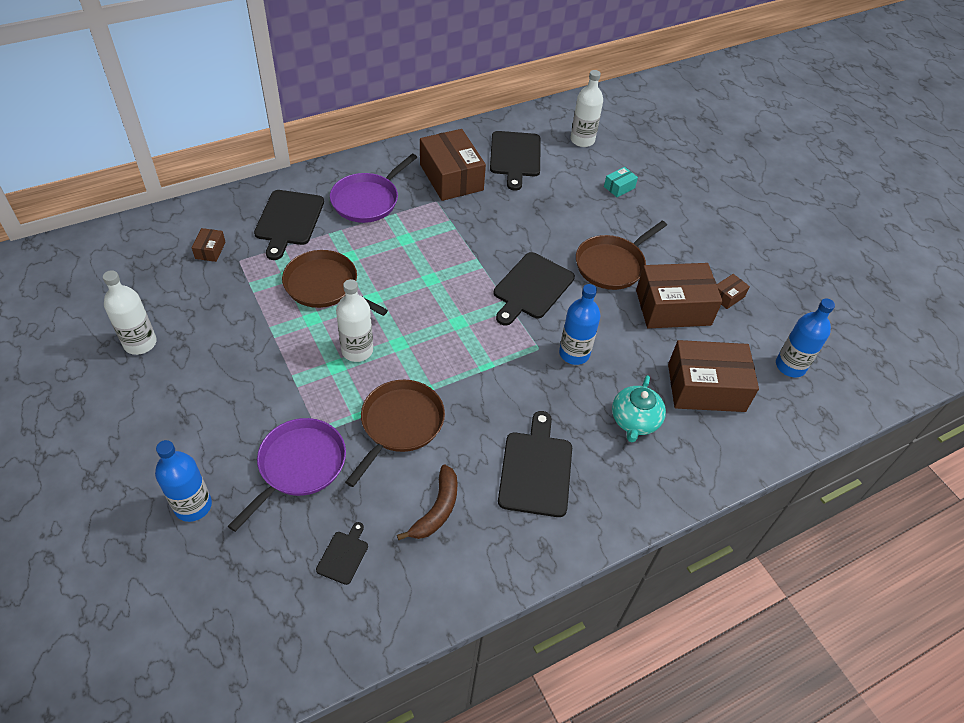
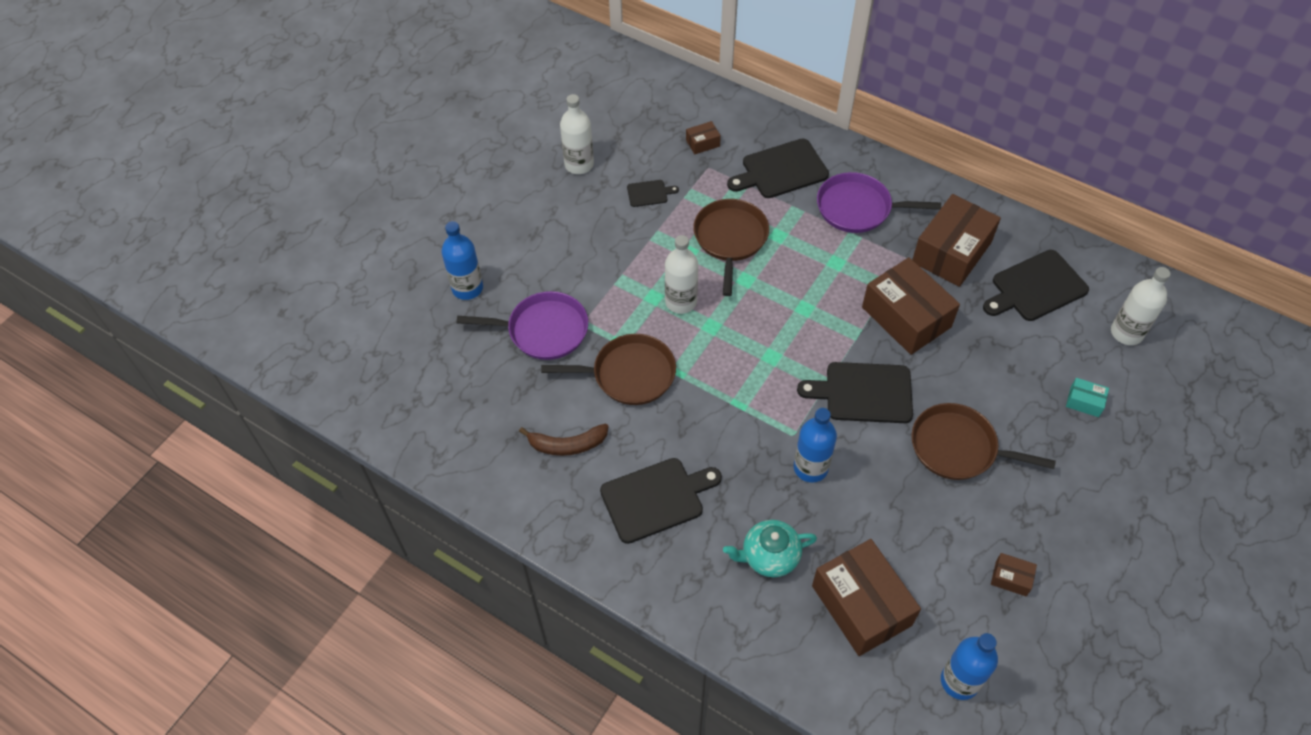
camera: 65 degrees right, 5 degrees up
(343, 555) = (487, 404): black cutting board -> black cutting board (649, 193)
(673, 307) = (947, 530): brown box -> brown box (906, 317)

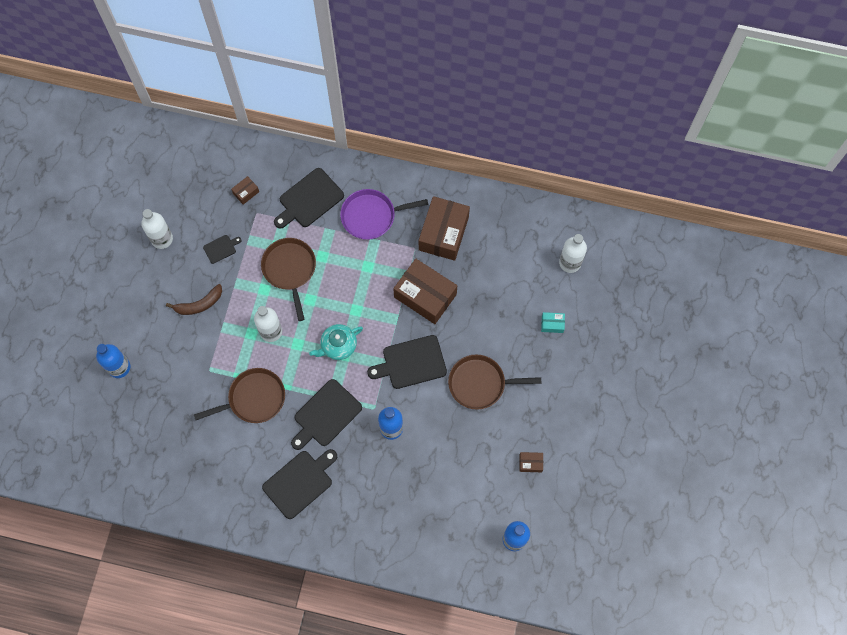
camera: 20 degrees left, 15 degrees up
(543, 330) = (184, 383): purple pan -> none
(567, 445) = (230, 463): brown banana -> brown banana (199, 304)
(769, 556) = (382, 497): turquoise teapot -> turquoise teapot (338, 346)
(861, 605) = (446, 511): brown box -> none
(1036, 287) = (505, 245): black cutting board -> black cutting board (326, 415)

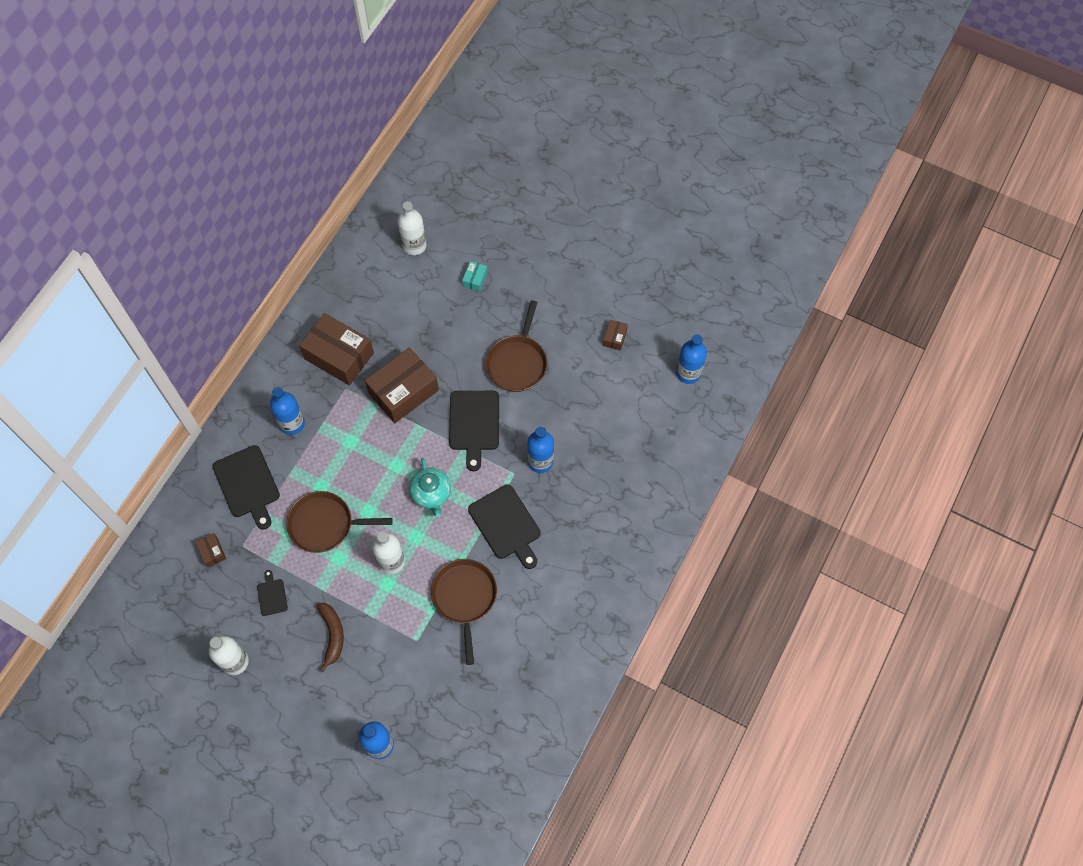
camera: 75 degrees left, 5 degrees down
(300, 482) = (573, 569): black cutting board -> none
(371, 216) = (292, 423): purple pan -> blue bottle

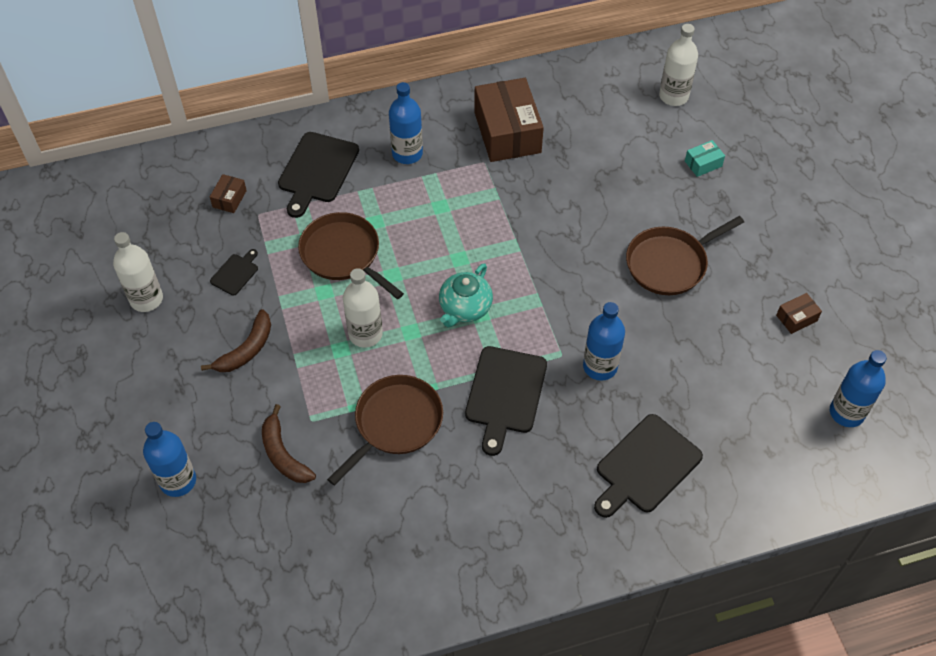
camera: 45 degrees right, 10 degrees down
(403, 392) = (533, 204): brown box -> none
(422, 673) = (283, 454): none -> brown banana
(474, 424) = (570, 282): black cutting board -> black cutting board (645, 467)

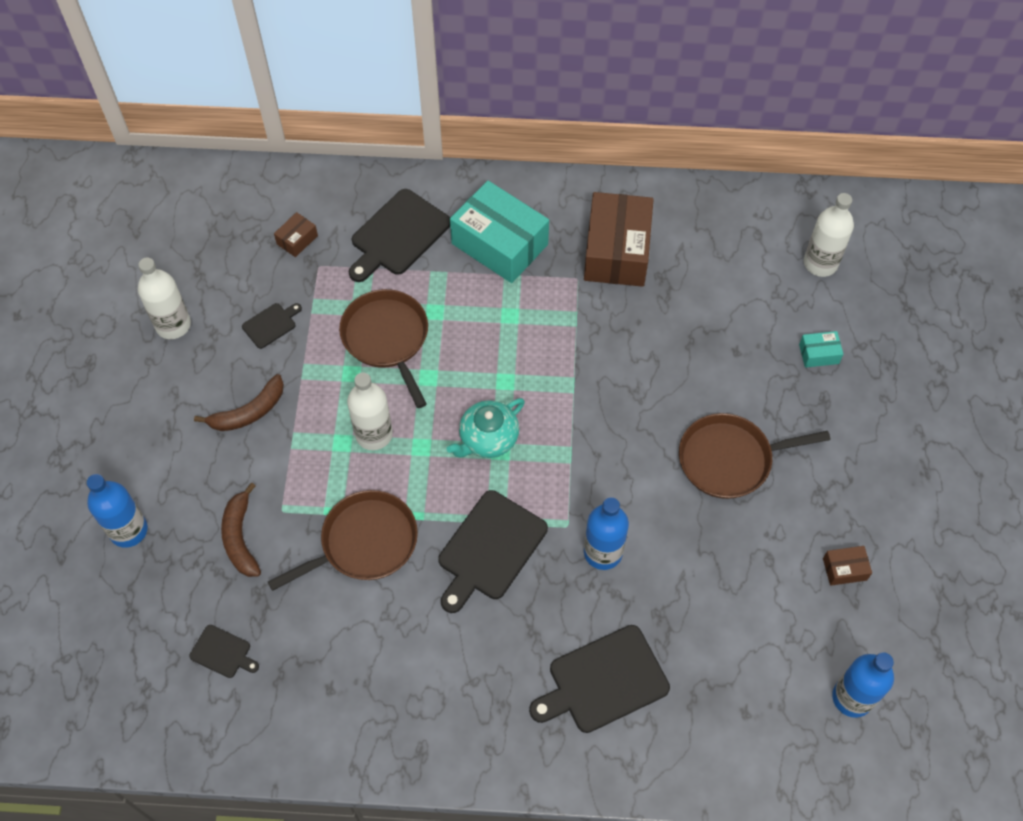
camera: 20 degrees right, 5 degrees up
(308, 554) = (223, 652): none -> black cutting board
(407, 153) = (499, 244): blue bottle -> turquoise box

